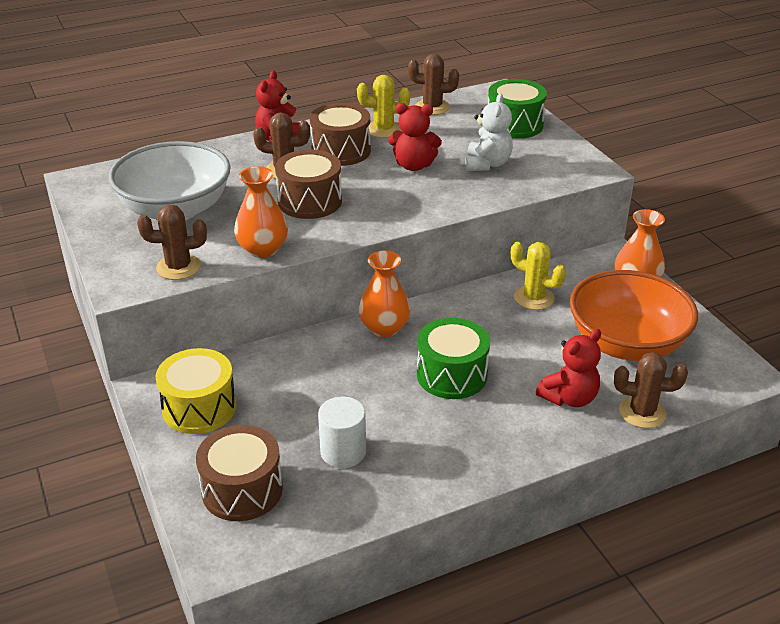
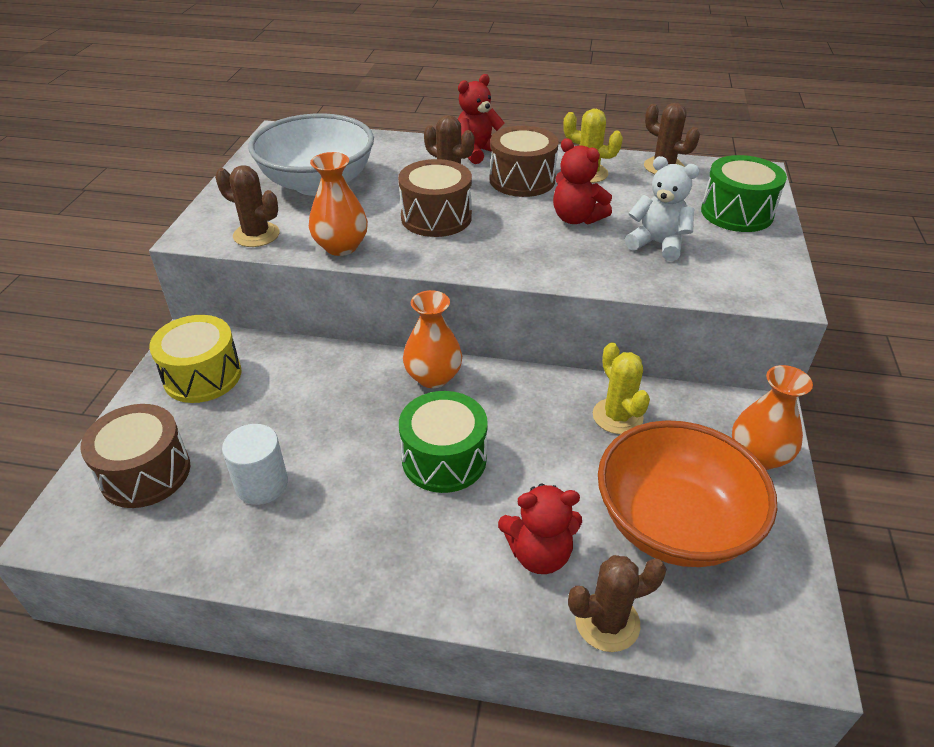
camera: 35 degrees right, 5 degrees up
(487, 164) = (658, 244): white teddy bear -> white teddy bear turned 105 degrees counterclockwise
(642, 412) = (607, 622): brown cactus -> brown cactus turned 60 degrees counterclockwise

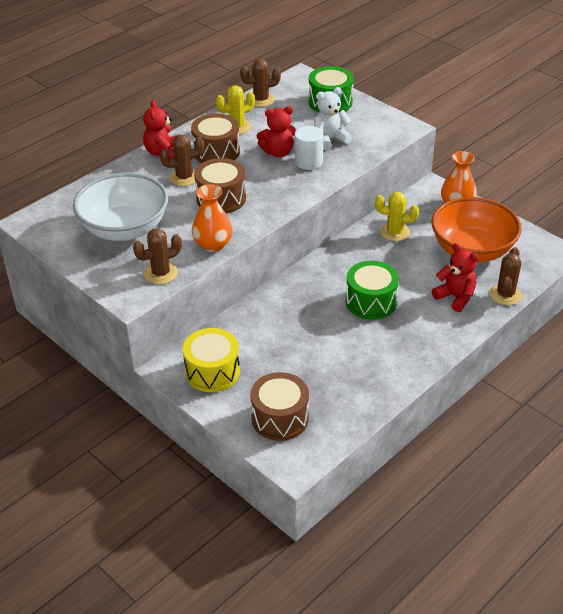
camera: 55 degrees left, 0 degrees up
(262, 484) = (330, 374): white cylinder -> white cylinder (308, 162)
(433, 377) = (305, 280): orange vase -> none
(539, 554) = (455, 297): red teddy bear -> red teddy bear turned 75 degrees counterclockwise

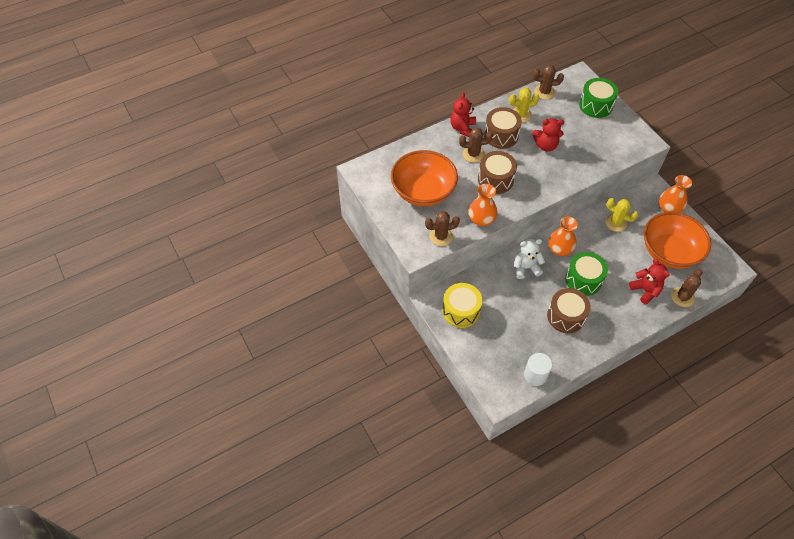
camera: 15 degrees right, 15 degrees up
(124, 229) = (423, 191): white bowl -> orange bowl
(280, 418) = (498, 359): brown drum -> brown drum (566, 316)
(308, 162) = (566, 159): white cylinder -> white cylinder (535, 375)
(330, 139) = (587, 141): white teddy bear -> white teddy bear (526, 268)
(330, 274) = (559, 249): none -> orange vase

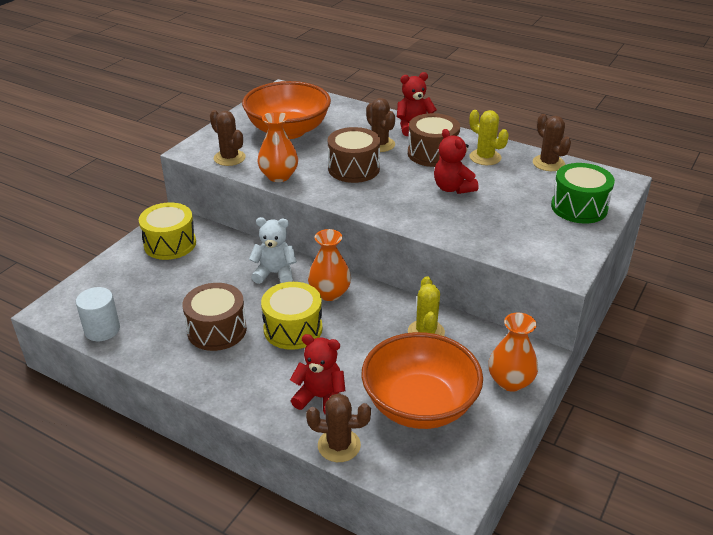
camera: 60 degrees right, 20 degrees down
(526, 268) = (275, 273): white teddy bear -> white teddy bear turned 45 degrees counterclockwise
(583, 280) = (293, 329): green drum -> yellow drum
(645, 290) = (320, 398): red teddy bear -> red teddy bear turned 105 degrees counterclockwise

